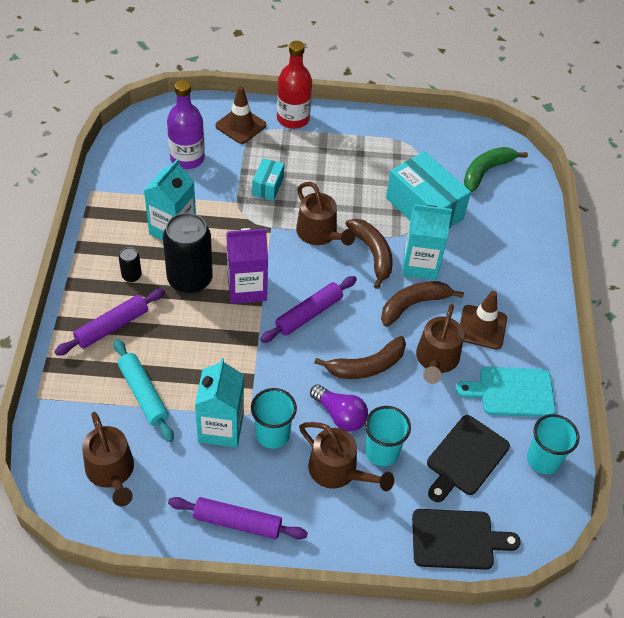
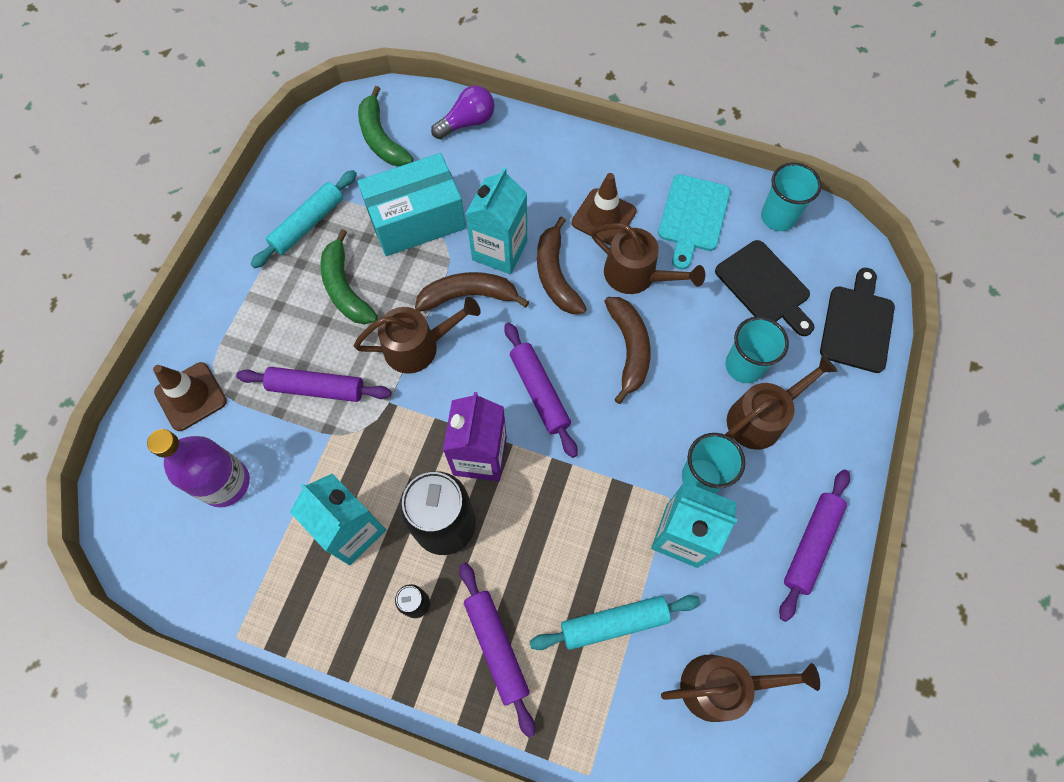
camera: 70 degrees left, 15 degrees up
(268, 186) = (317, 388): turquoise box -> purple rolling pin
(293, 119) = (206, 326): red bottle -> none
(340, 415) = (689, 396): purple light bulb -> purple light bulb (467, 123)
(350, 182) = (345, 288): none -> green banana
(393, 149) = (308, 224): none -> turquoise rolling pin

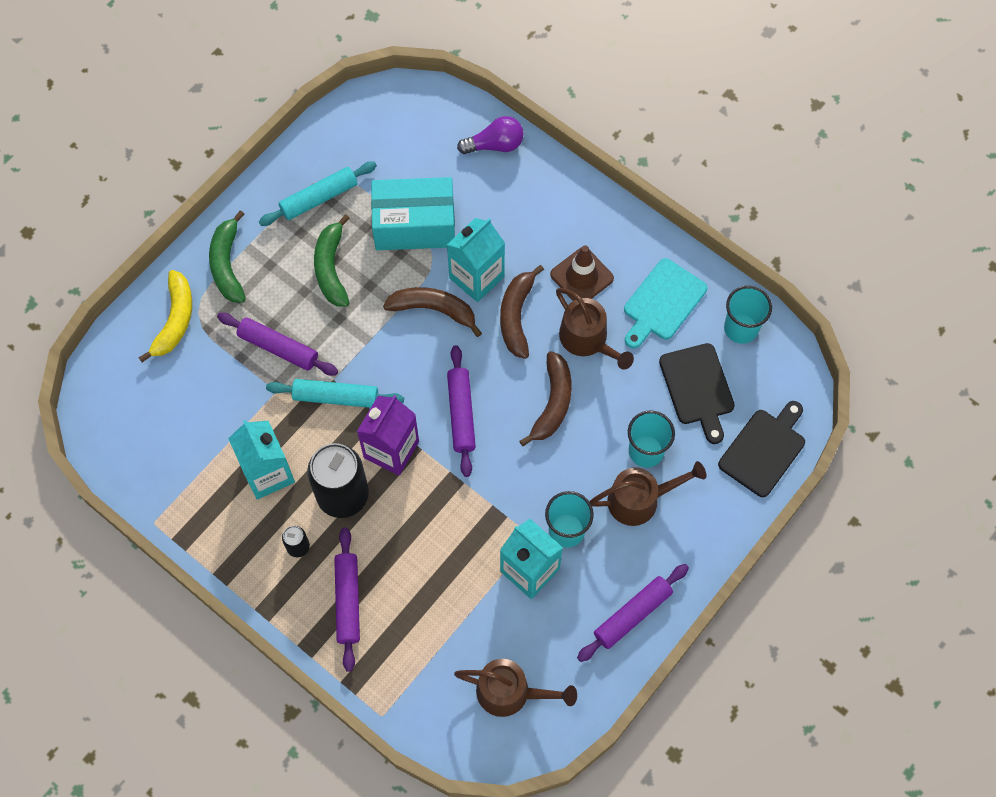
camera: 20 degrees right, 0 degrees up
(191, 396) = (175, 320): brown traffic cone -> yellow banana
(225, 483) = (181, 401): purple bottle -> none
(381, 138) = (411, 136): green banana -> green banana (227, 264)
(418, 346) = (375, 340): brown watering can -> none
(614, 623) = (446, 616): turquoise rolling pin -> turquoise rolling pin (336, 397)

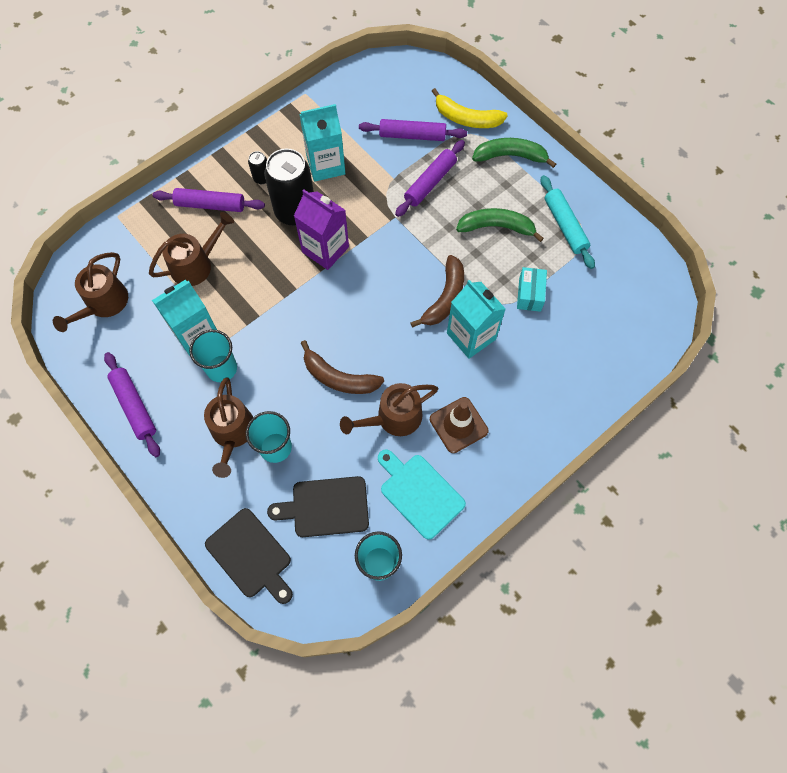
camera: 100 degrees right, 0 degrees up
(336, 397) = (379, 217): turquoise rolling pin -> none
(414, 225) = (529, 294): turquoise box -> turquoise box, size x0.50
(436, 595) = (196, 264): none -> brown watering can
(461, 414) = (345, 304): purple rolling pin -> purple rolling pin (412, 135)
(495, 145) = (607, 373): purple light bulb -> none
(516, 316) = (427, 362): brown banana -> none

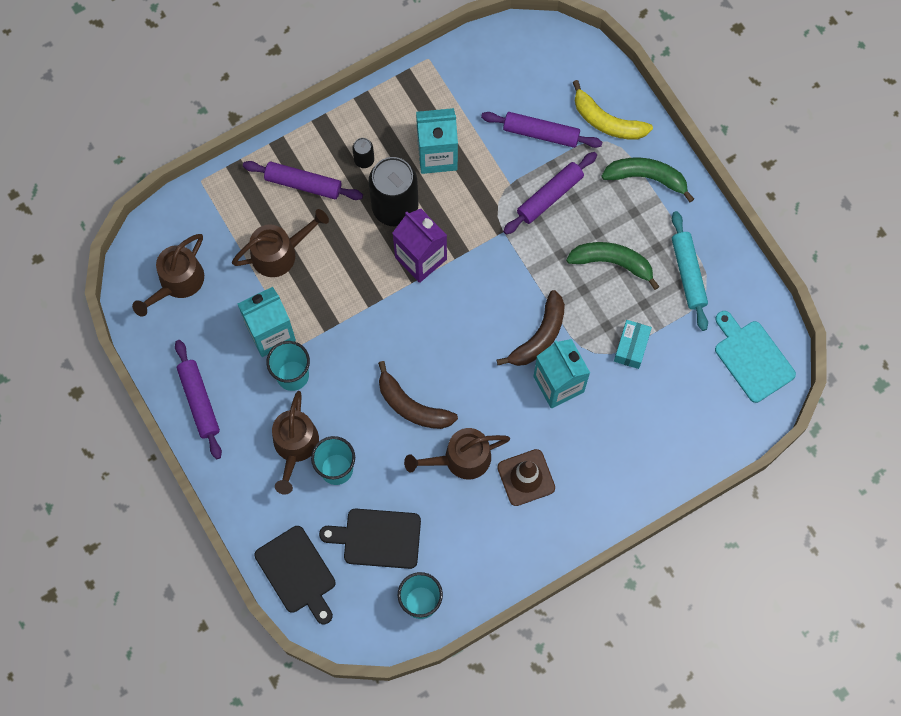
camera: 10 degrees right, 5 degrees up
(419, 493) = (473, 540): turquoise cutting board -> turquoise cutting board (752, 358)

